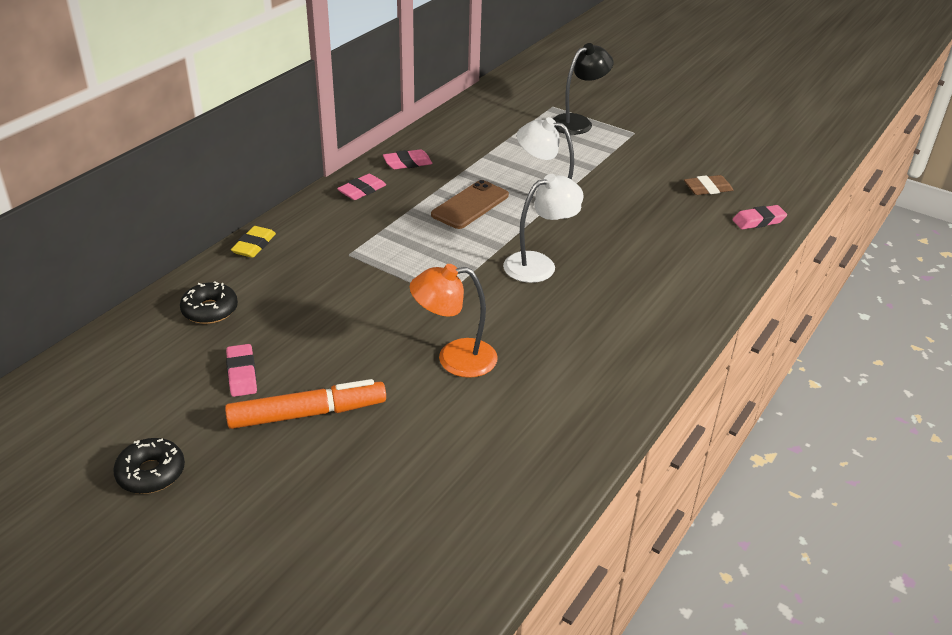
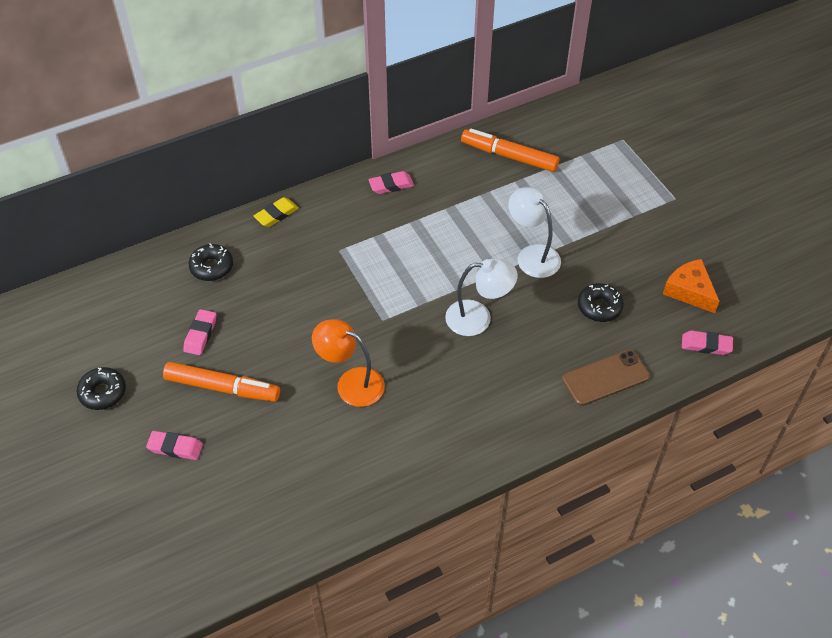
camera: 30 degrees right, 15 degrees up
(407, 163) = (447, 167): pink eraser -> pink eraser (175, 447)
(461, 141) = (509, 156): none -> orange marker
(470, 205) = (467, 233): brown phone -> brown phone (605, 378)
(578, 122) = (631, 167): black lamp -> none
(643, 222) = (599, 307): none -> black donut
(707, 189) = (689, 291): brown eraser -> orange cheese

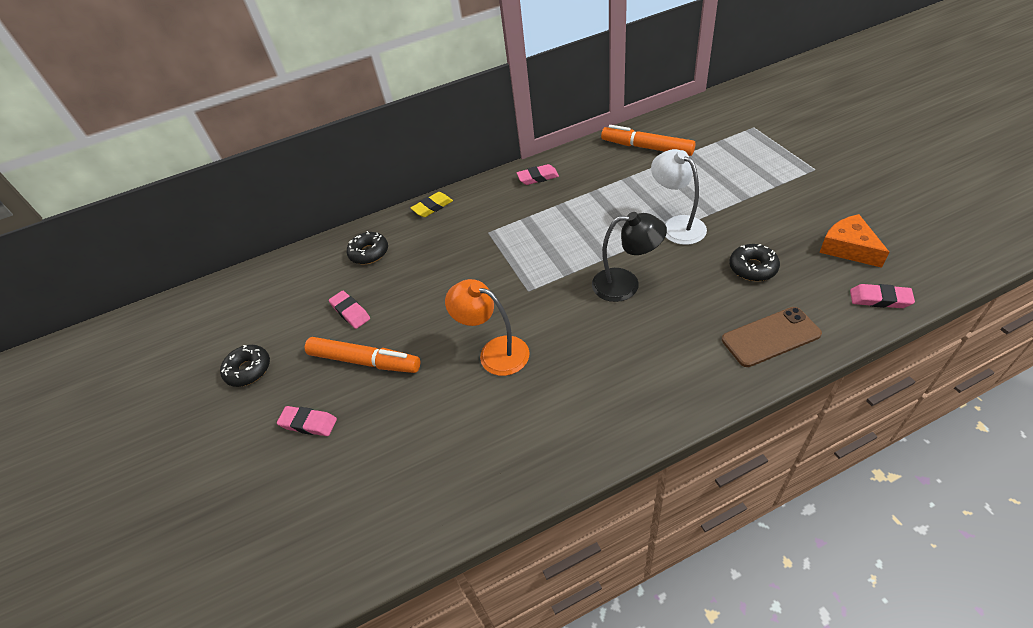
camera: 10 degrees right, 5 degrees down
(200, 334) = (350, 312): pink eraser -> pink eraser turned 60 degrees counterclockwise
(478, 318) = (626, 284): white lamp -> black lamp

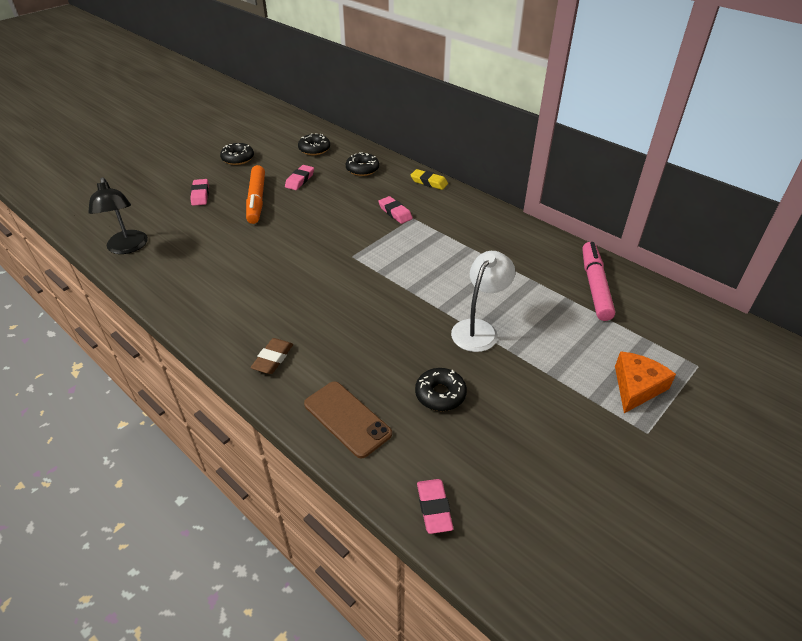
camera: 60 degrees right, 5 degrees down
(291, 287) = (314, 149): none -> black donut
(494, 352) = (281, 255): orange lamp -> none
(538, 177) = (501, 227): pink eraser -> pink eraser (395, 213)
(626, 284) = (381, 310): black lamp -> black lamp (127, 248)
(646, 147) = (595, 286): orange marker -> pink marker
(671, 383) = (273, 359): none -> brown eraser
(848, 248) = (510, 475): orange cheese -> orange cheese (636, 387)

